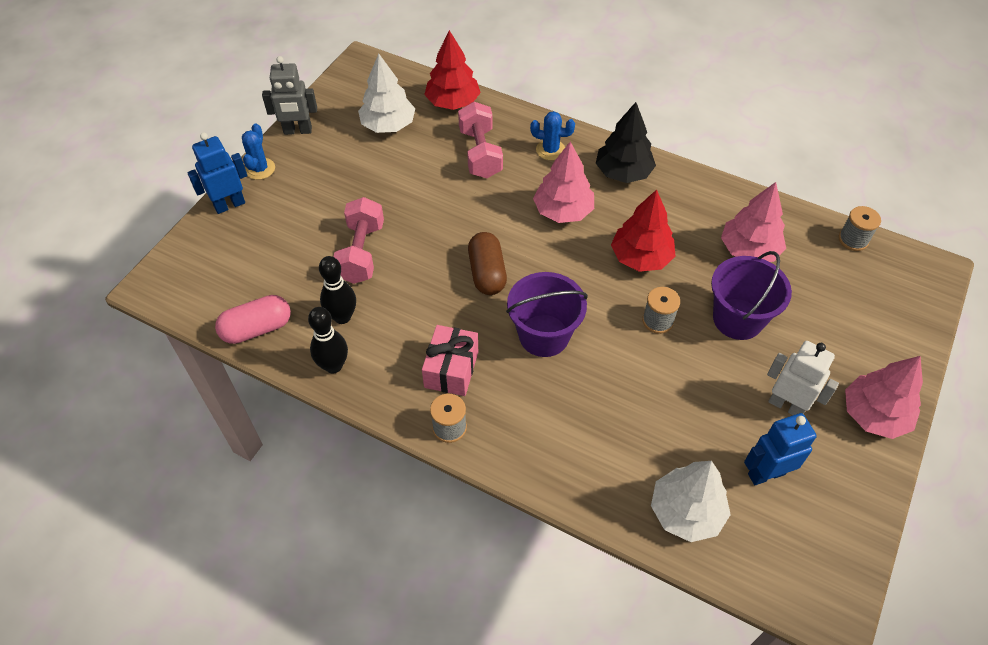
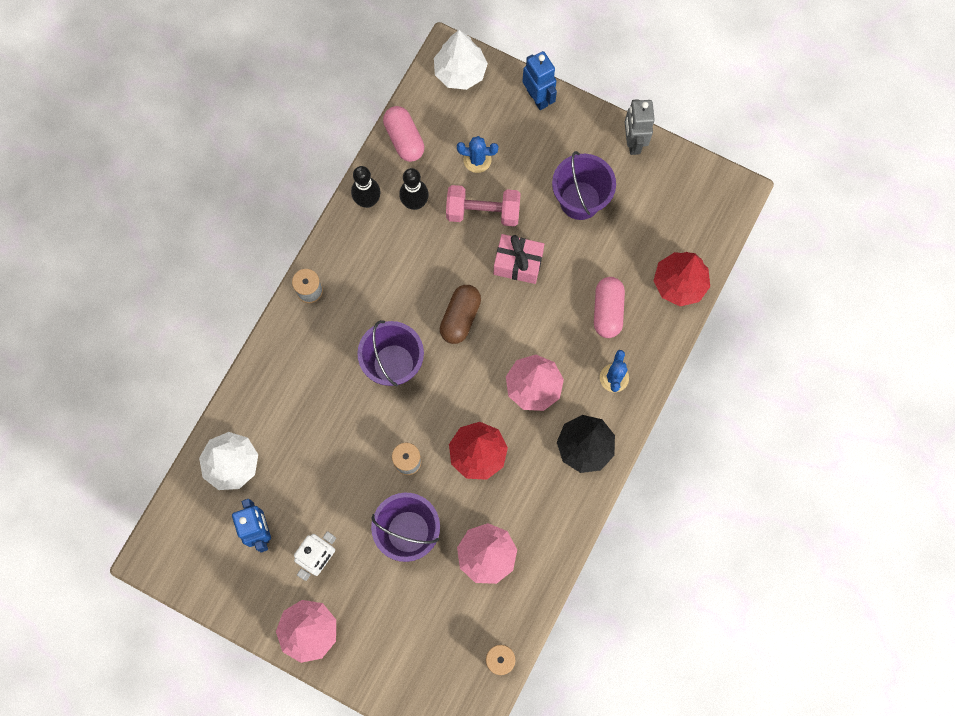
camera: 90 degrees right, 20 degrees up
(260, 169) = (582, 116): blue cactus -> blue cactus (477, 160)
(357, 172) = (580, 200): none -> purple bucket
(388, 125) = (644, 224): white tree -> white tree (460, 72)
(451, 369) = (362, 290): pink gift -> pink gift (518, 263)
(480, 153) = (607, 311): pink dumbbell -> pink capsule
(487, 273) = (460, 318): brown capsule -> brown capsule turned 60 degrees counterclockwise

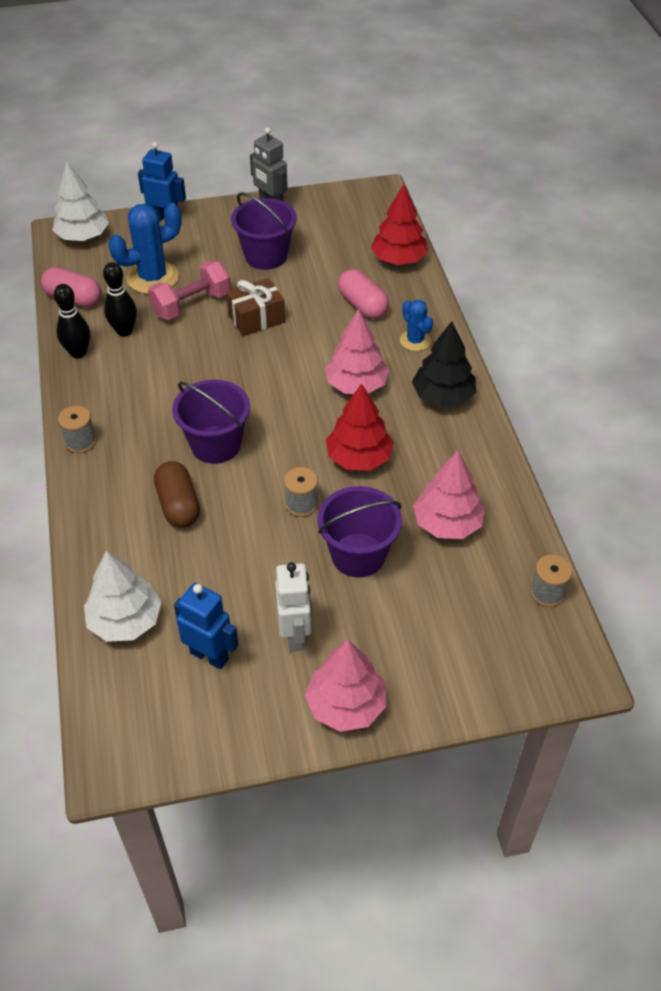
camera: 40 degrees left, 25 degrees down
(460, 318) = (243, 379): brown capsule -> brown capsule (178, 505)
(477, 160) = (153, 277): blue cactus -> blue cactus, size x1.77
(518, 263) = (256, 318): pink gift -> brown gift

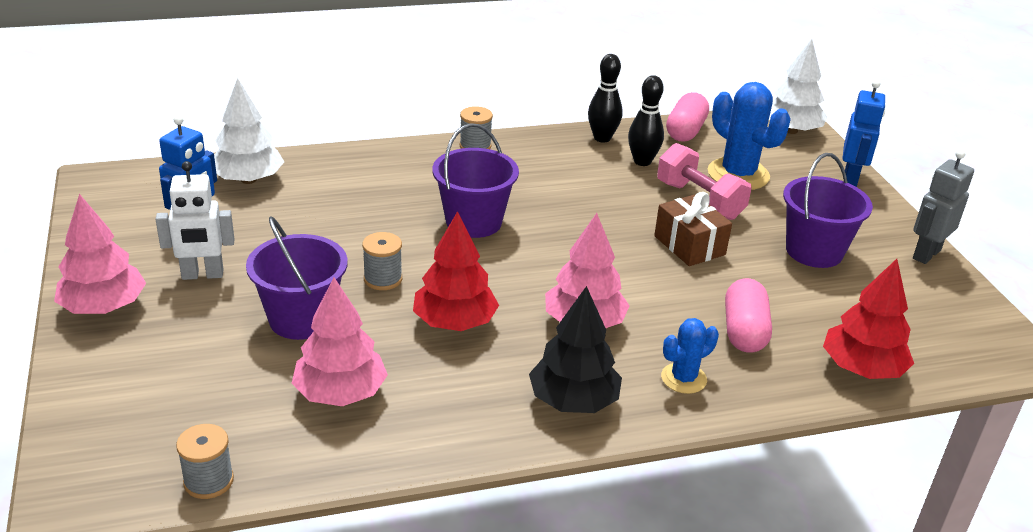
camera: 85 degrees right, 15 degrees down
(178, 505) = (388, 202): brown capsule -> none
(362, 305) = (744, 331): pink capsule -> pink capsule turned 45 degrees counterclockwise

